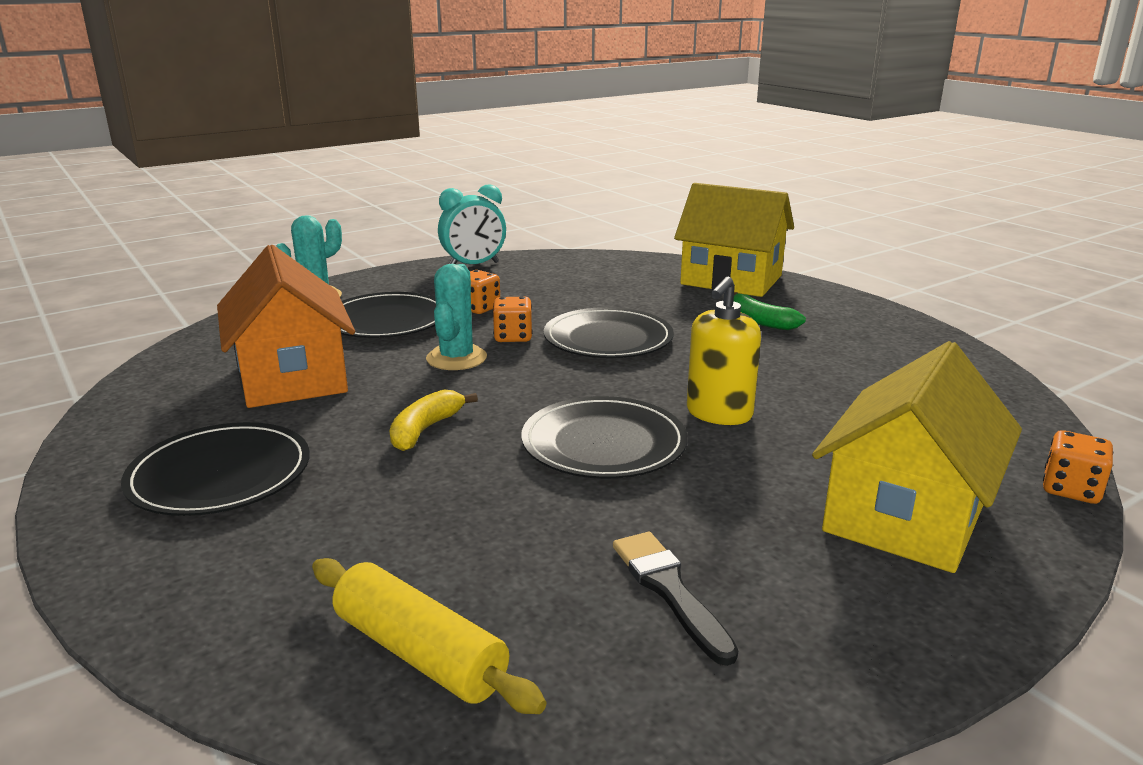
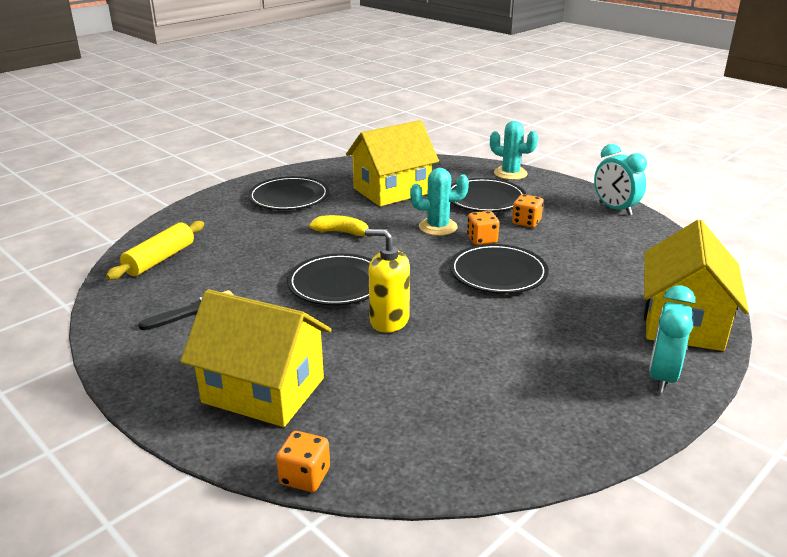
camera: 80 degrees right, 5 degrees up
(292, 378) = (392, 191): orange house -> yellow house
(760, 321) = (580, 338): green banana -> none
(824, 302) = (662, 376): none -> turquoise clock

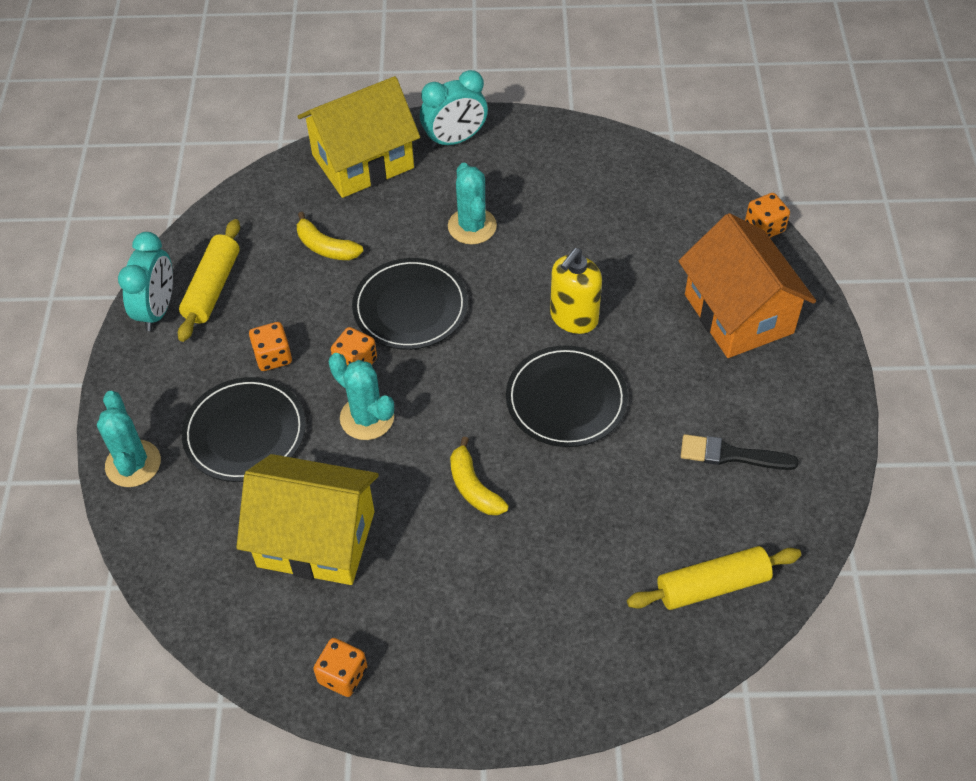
camera: 135 degrees left, 25 degrees up
(263, 390) = (738, 314): yellow house -> orange house
(289, 197) = (451, 629): black plate -> none
(320, 172) = (343, 675): none -> orange dice
(389, 321) = (573, 318): yellow soap dispenser -> yellow soap dispenser turned 60 degrees clockwise
(540, 330) = (472, 226): none -> turquoise cactus
(599, 270) = (326, 247): none -> yellow banana
(612, 227) = (212, 288): none -> yellow rolling pin

